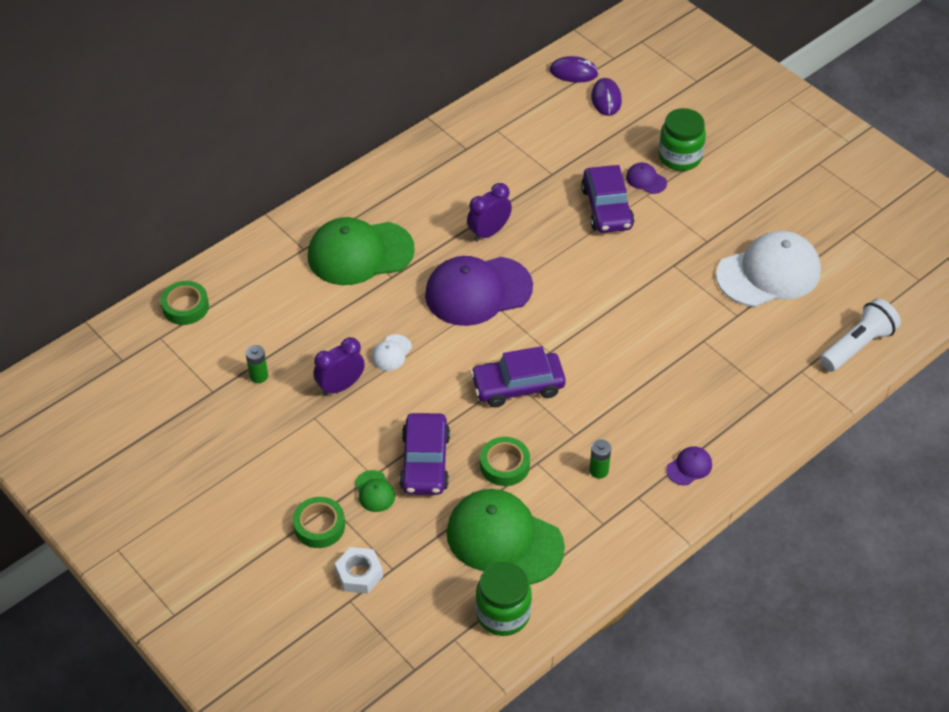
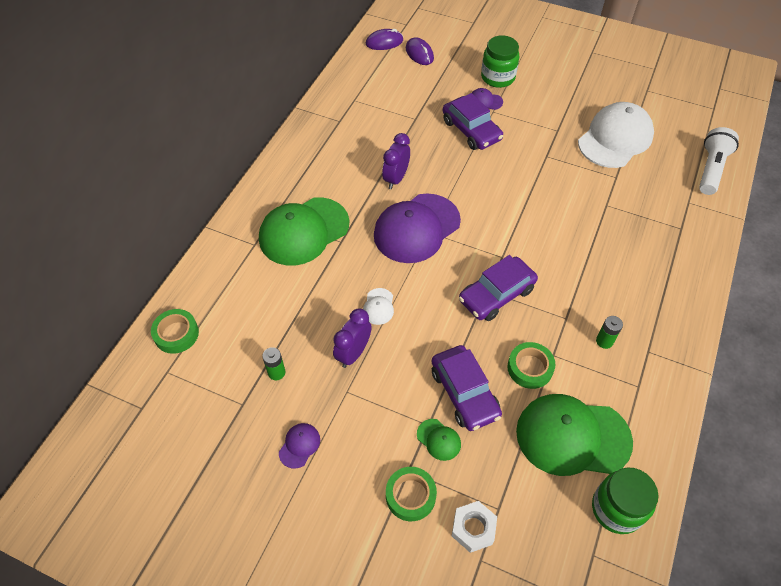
camera: 25 degrees left, 5 degrees up
(689, 467) = (667, 310): purple cap -> purple cap (299, 445)

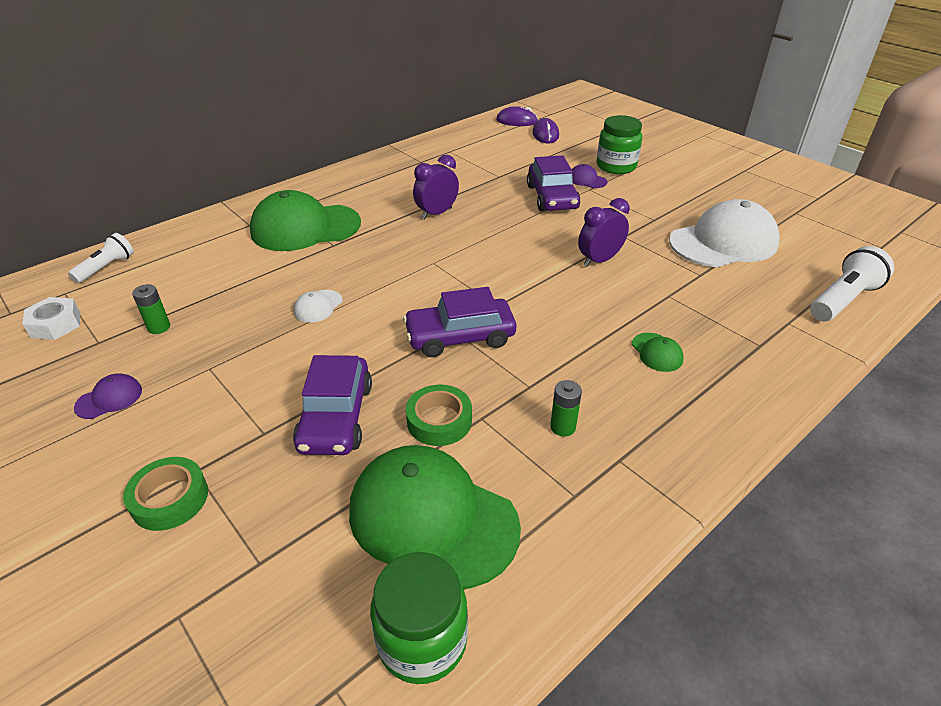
camera: 25 degrees right, 15 degrees down
(176, 334) = (106, 268): green tape -> white flashlight
(353, 353) = (251, 337): purple clock -> purple clock (599, 260)
(416, 228) = (421, 255): purple cap -> none
(439, 439) = (260, 453): green cap -> green cap (657, 352)
(473, 528) = (206, 572): white nut -> white nut (56, 324)

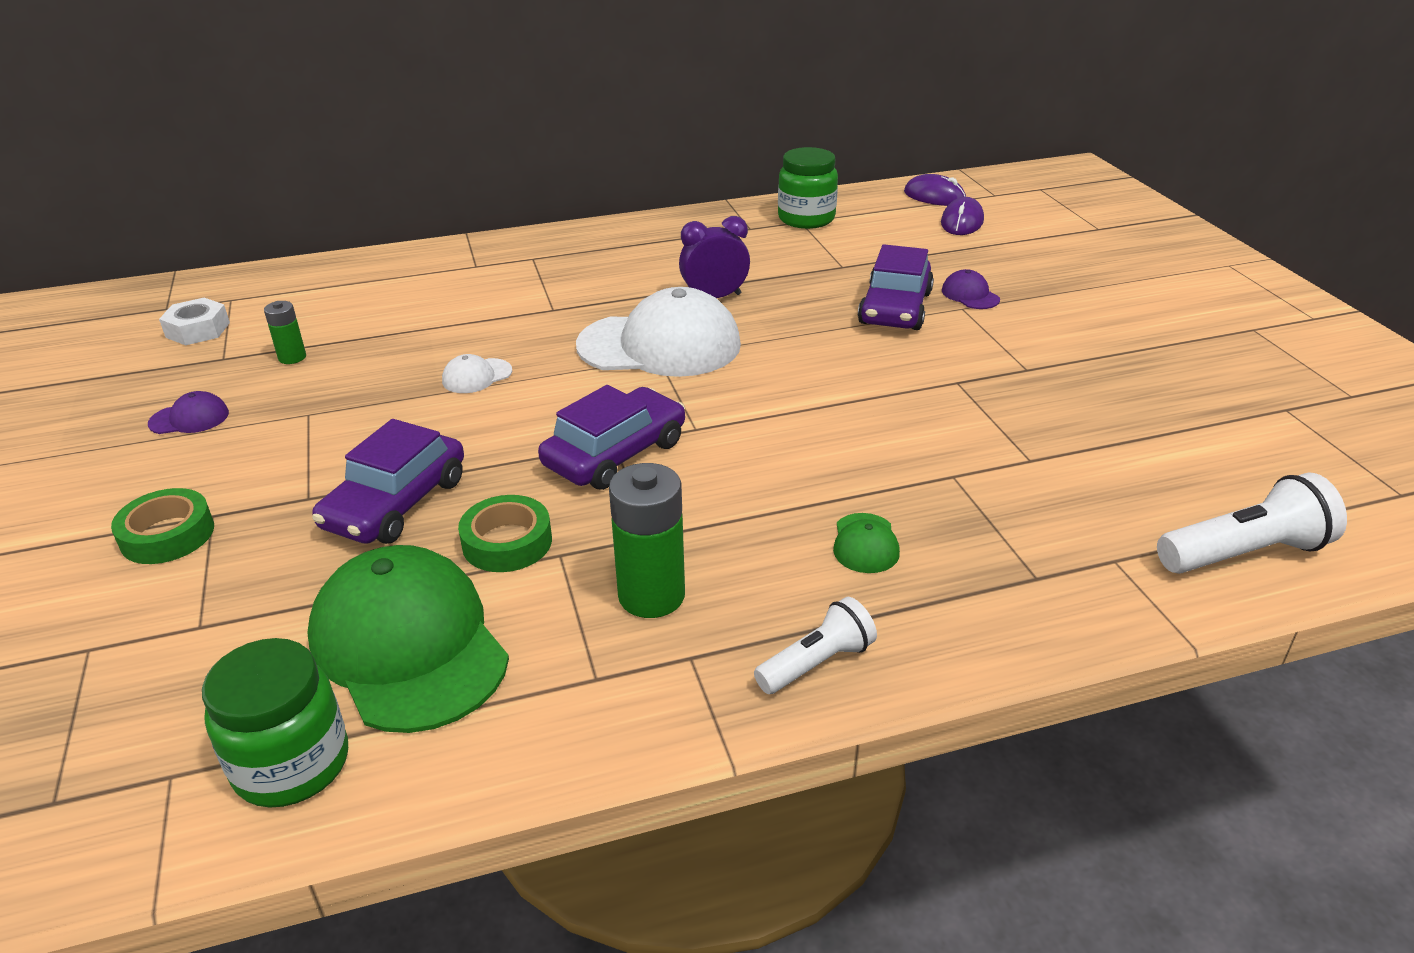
camera: 25 degrees right, 5 degrees down
(106, 268) = (290, 282): white flashlight -> white flashlight (816, 663)
(305, 228) = (536, 282): green cap -> none
(460, 337) = (615, 454): purple car -> purple car turned 120 degrees clockwise
(562, 427) = (651, 596): green battery -> green battery, size x1.82
(599, 260) = (890, 405): purple clock -> none
(616, 166) = (1033, 284): green jar -> green jar (806, 219)
(723, 242) = (1112, 424): white cap -> white cap (660, 345)

